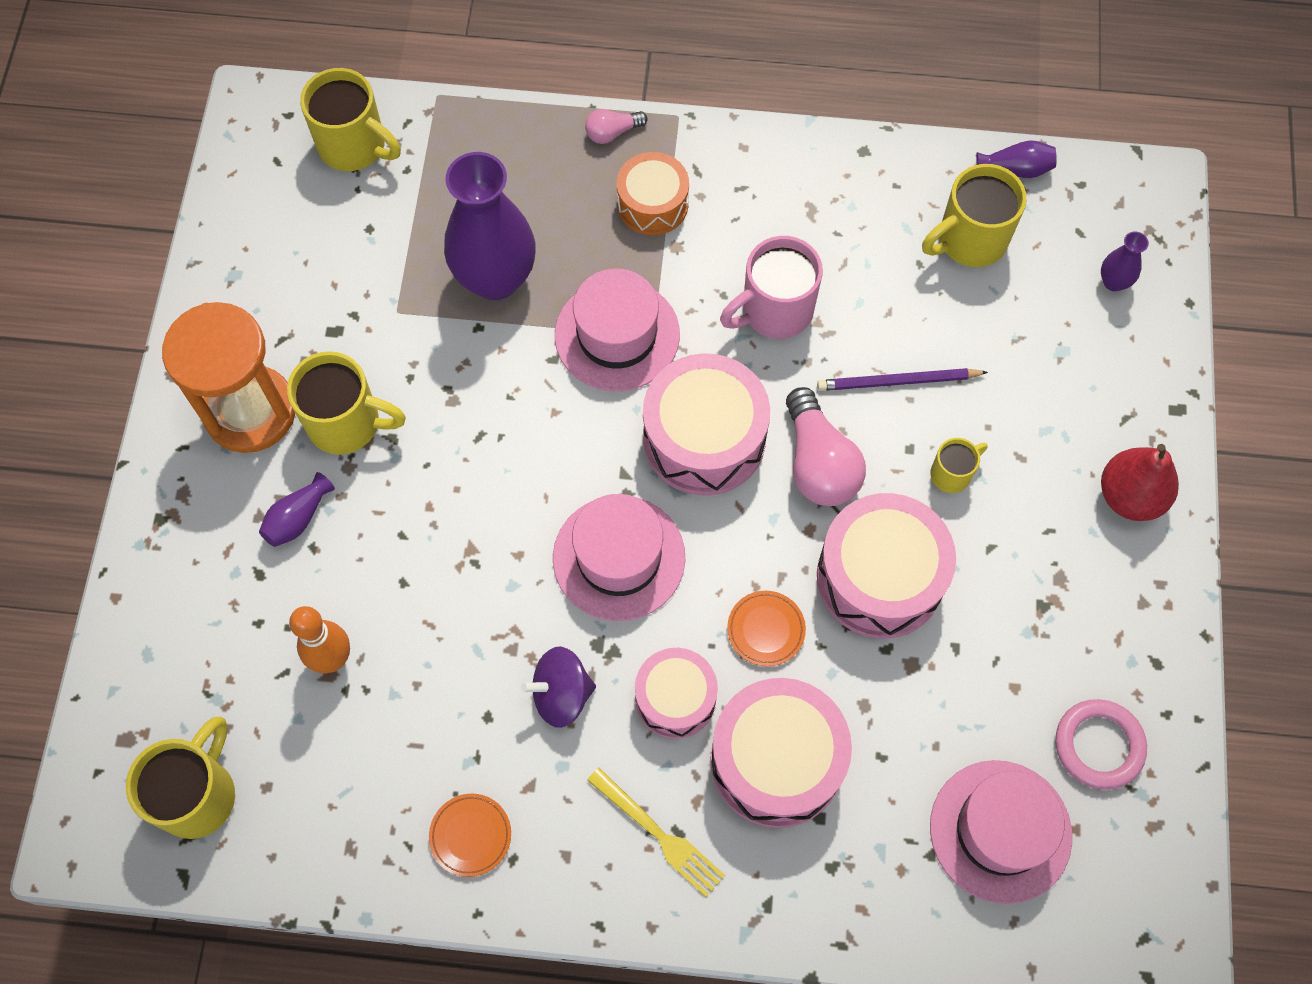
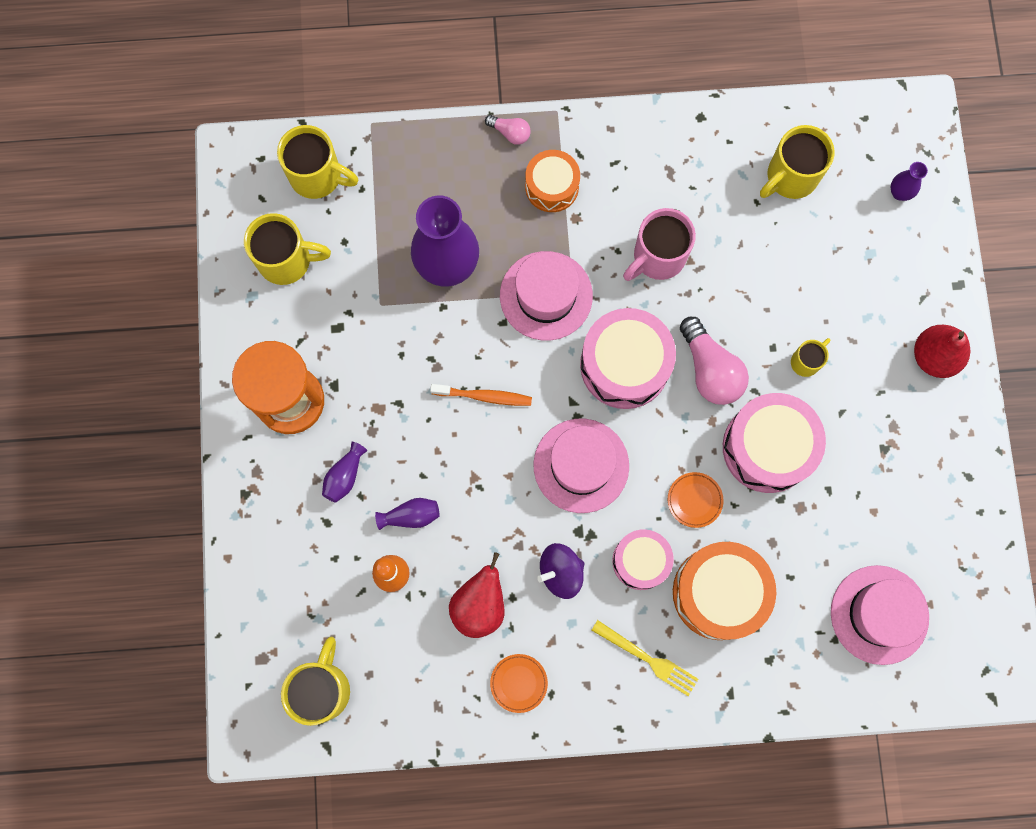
camera: 10 degrees left, 10 degrees up
(347, 423) = (363, 398): yellow mug -> yellow mug (287, 261)
(440, 719) = (480, 605): none -> red pear
(507, 447) = (484, 396): none -> orange toothbrush
(612, 132) = (510, 133): pink light bulb -> pink light bulb turned 120 degrees counterclockwise
(776, 760) = (719, 593): pink drum -> orange drum
(897, 381) = (756, 297): purple pencil -> none
(1015, 169) = (815, 114): purple vase -> purple vase (411, 516)
(1098, 745) = (937, 543): pink ring -> none

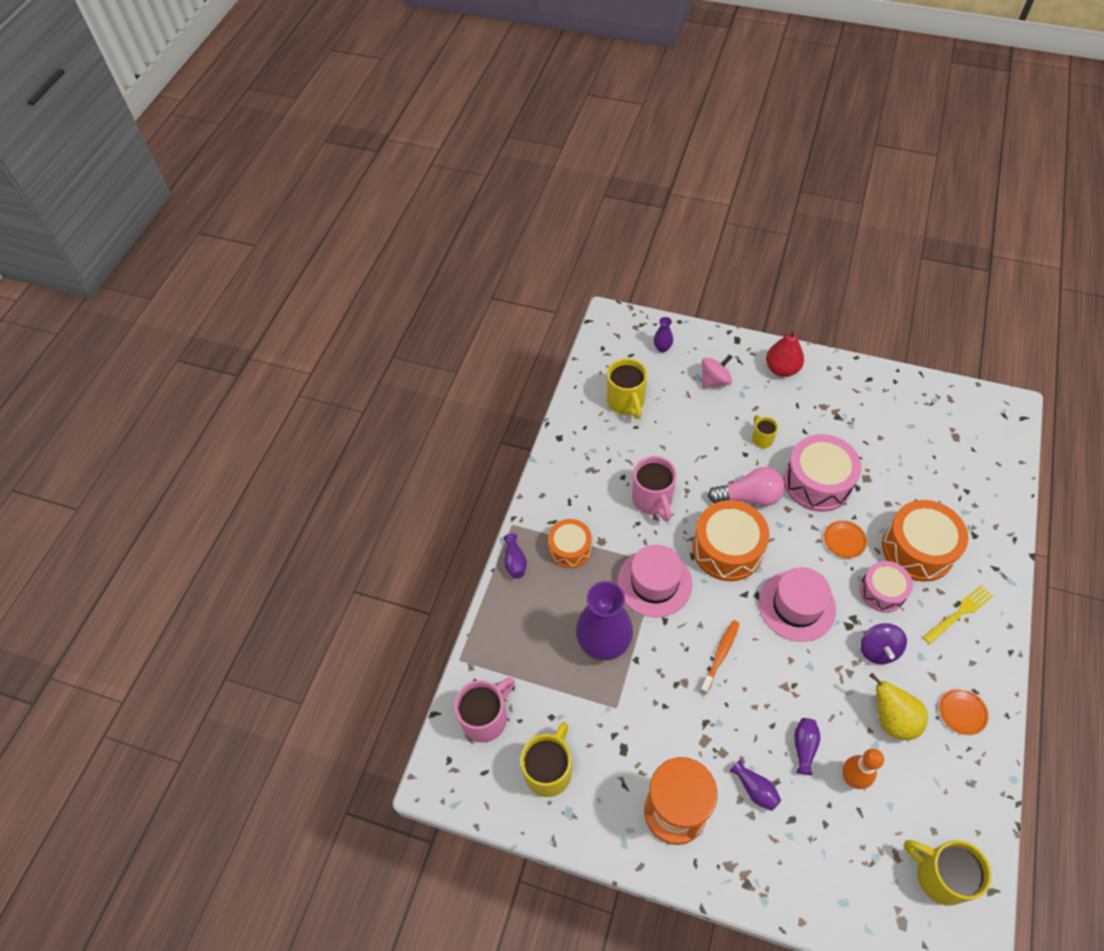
camera: 65 degrees left, 20 degrees down
(317, 176) = (486, 718): yellow mug -> pink mug
(480, 605) = (892, 719): red pear -> yellow pear
(510, 133) = (515, 562): pink light bulb -> purple vase
(624, 365) = (727, 549): pink drum -> orange drum
(874, 276) = (714, 380): none -> pink spinning top
(879, 614) = (954, 459): pink hat -> none

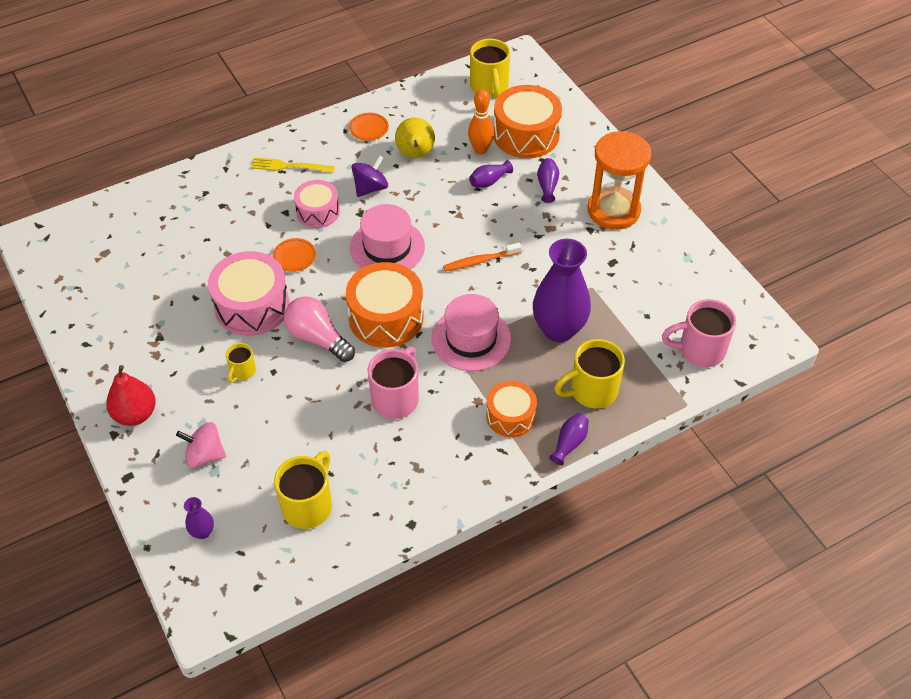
camera: 140 degrees left, 5 degrees down
(549, 770) = (679, 288): yellow mug -> yellow mug (591, 391)
(917, 549) = (255, 214): orange drum -> orange drum (526, 135)

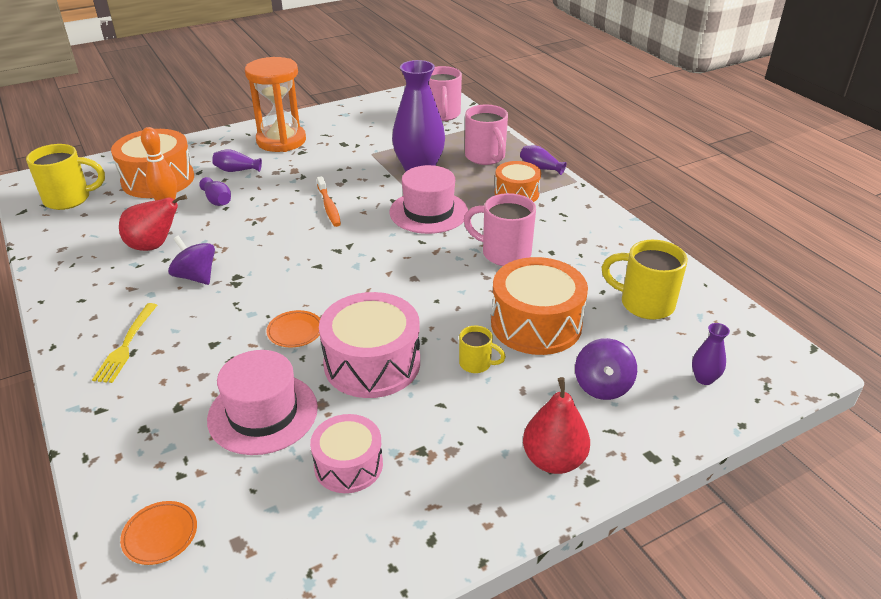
camera: 90 degrees left, 15 degrees down
(205, 455) = (602, 386): pink spinning top -> purple spinning top
(318, 212) = (222, 316): pink drum -> pink drum (348, 465)
(318, 338) = (425, 307): pink light bulb -> none
(368, 128) = (89, 281): orange plate -> orange plate (160, 535)
(386, 317) = (398, 261): orange drum -> orange drum (536, 324)
(387, 247) = (296, 263): pink hat -> pink hat (263, 413)
(415, 155) = (154, 246): yellow pear -> red pear
(591, 391) = (485, 157): yellow mug -> pink mug

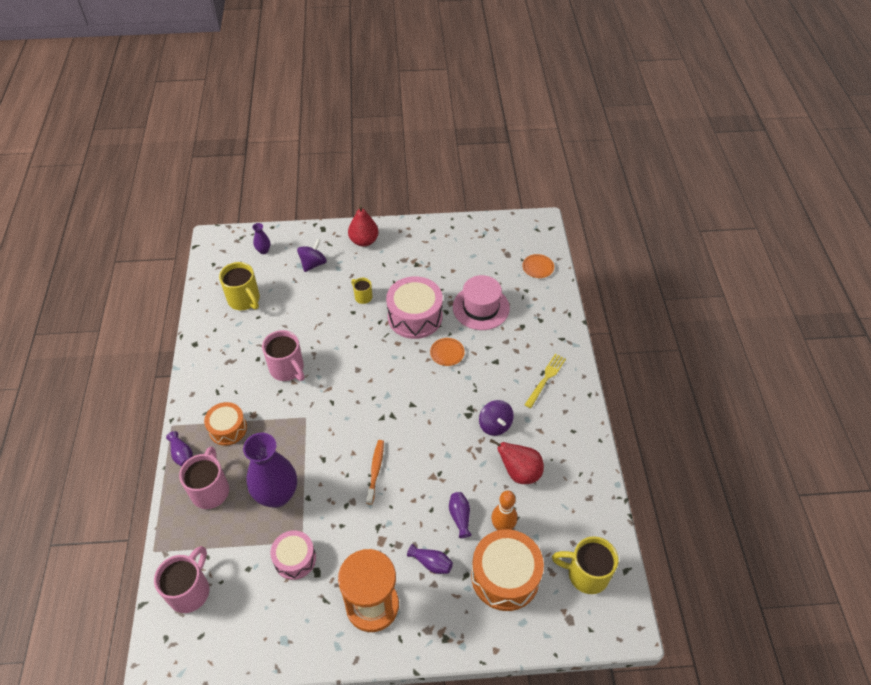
camera: 155 degrees left, 15 degrees up
(348, 465) = (451, 269): pink drum -> pink drum (295, 559)
(428, 212) = (306, 432): pink hat -> none
(536, 324) = (313, 309): orange drum -> none

